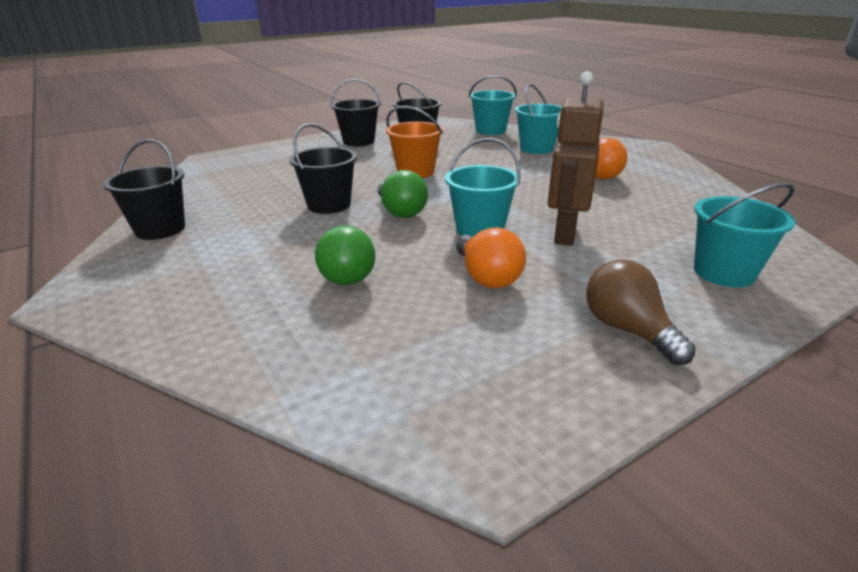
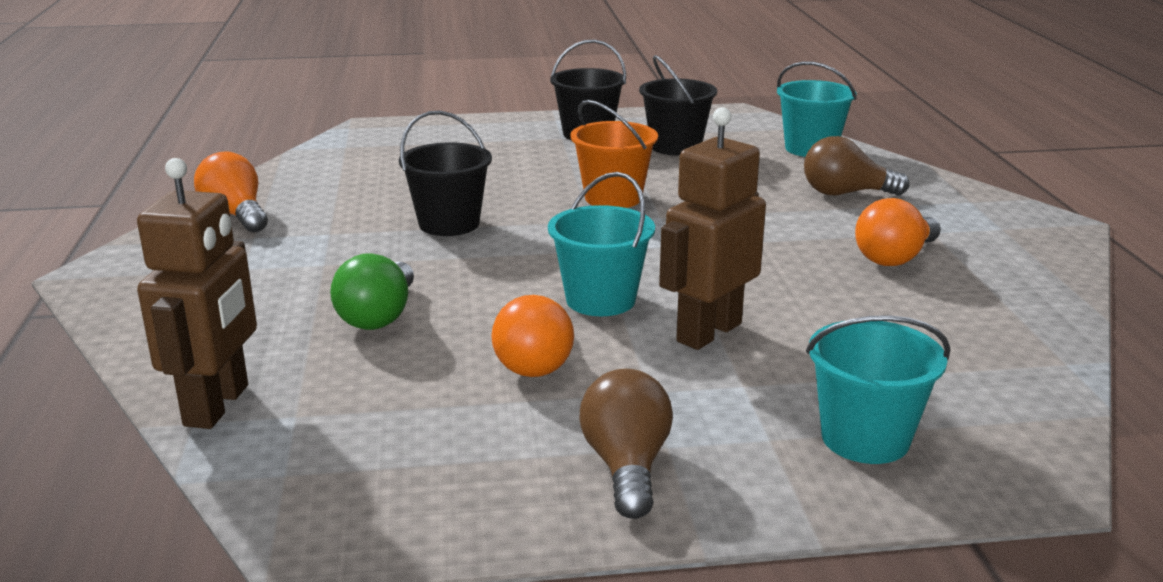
camera: 25 degrees right, 5 degrees down
(160, 229) = (236, 215): black bucket -> orange light bulb
(287, 376) = (218, 405): none -> brown robot
(400, 211) = (527, 252): green light bulb -> none
(536, 148) = (845, 193): turquoise bucket -> brown light bulb

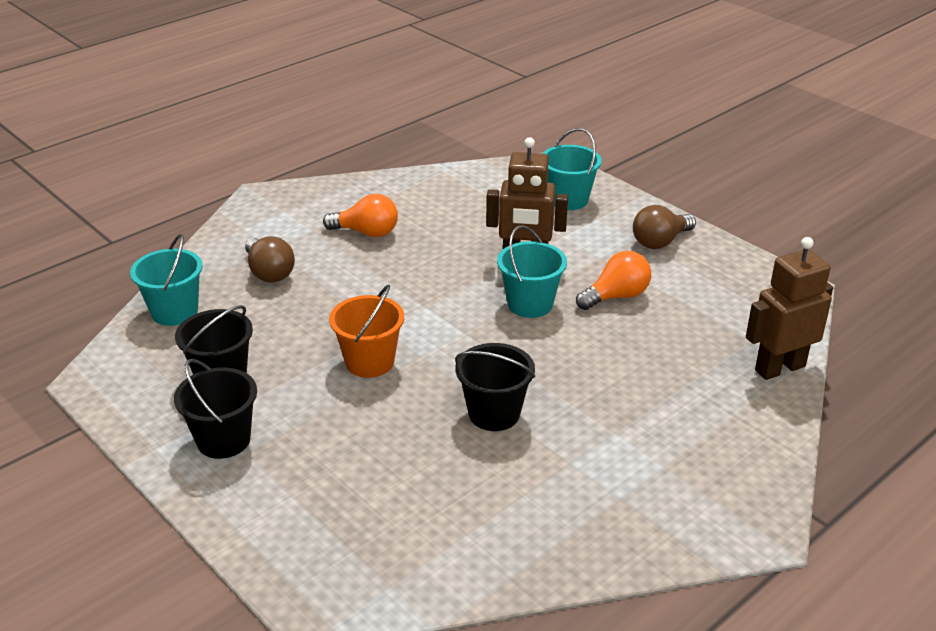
camera: 125 degrees left, 10 degrees up
(236, 215) = (601, 538): orange light bulb -> none
(379, 316) = (642, 369): green light bulb -> none

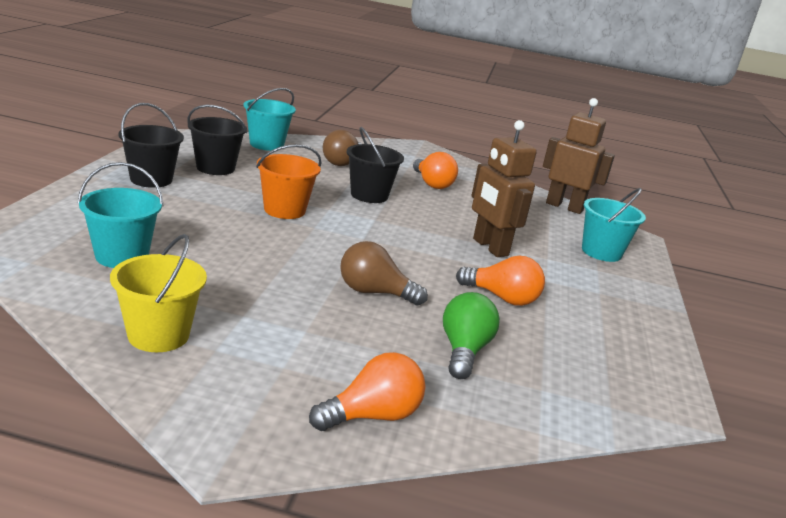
camera: 50 degrees right, 10 degrees down
(494, 413) = (274, 268): black bucket -> black bucket (369, 195)
(530, 304) = (435, 259): turquoise bucket -> turquoise bucket (122, 256)
(581, 526) = (158, 335): none -> yellow bucket
(660, 242) = (616, 307): brown light bulb -> brown light bulb (374, 292)
(685, 356) = (464, 351): none -> green light bulb
(748, 441) = (372, 416): none -> orange light bulb
(779, 368) = (519, 417): brown robot -> brown robot (564, 207)

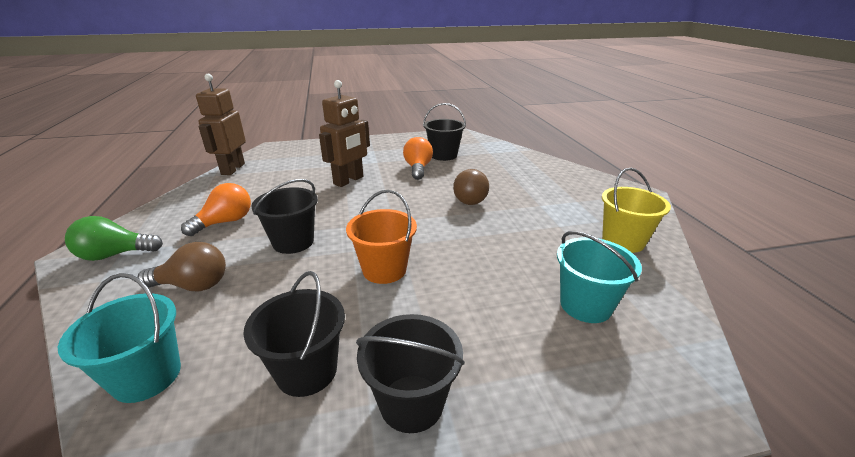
camera: 110 degrees left, 5 degrees up
(372, 416) = (568, 176): orange light bulb -> none
(464, 351) = (488, 169): green light bulb -> green light bulb (115, 255)
(549, 338) = (443, 155): none -> black bucket
(601, 252) = (312, 153): turquoise bucket -> none

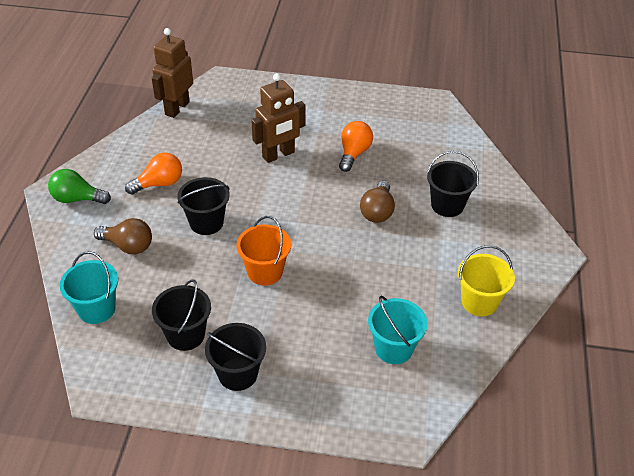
camera: 20 degrees right, 15 degrees up
(443, 155) = (392, 137): black bucket -> black bucket (447, 205)

